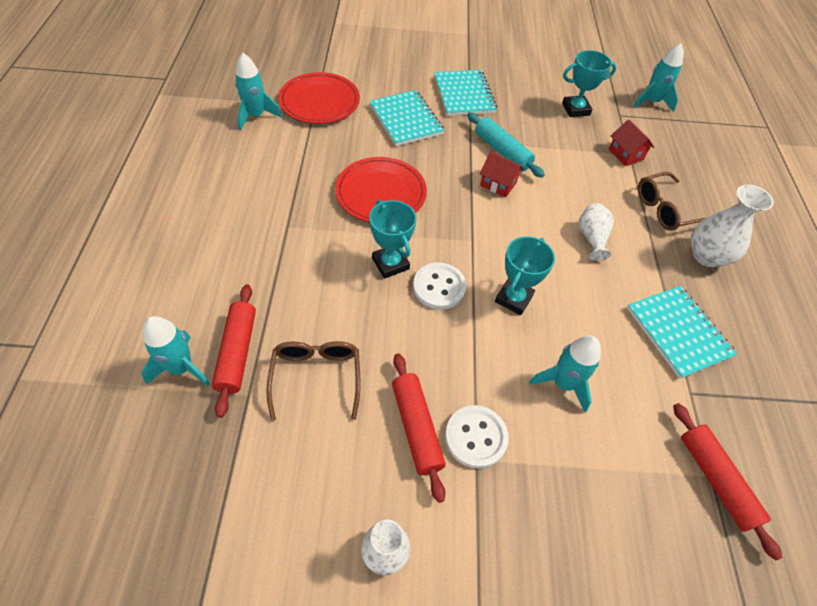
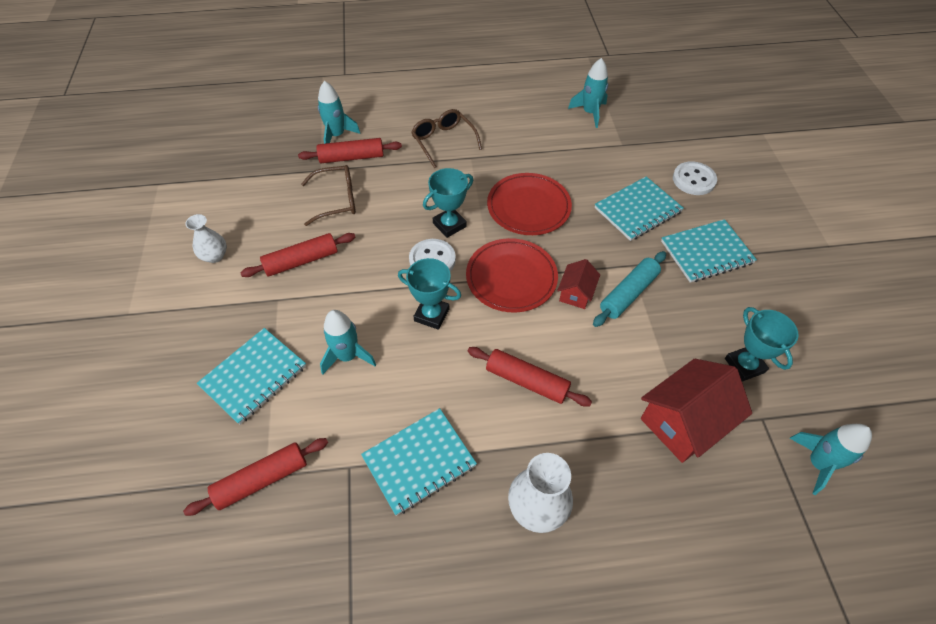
camera: 85 degrees right, 0 degrees up
(319, 101) = (630, 146): red plate -> red plate (511, 277)
(476, 437) = (295, 297): white button -> white button (693, 180)
(590, 490) = (254, 376): none -> turquoise notebook
(592, 238) = (527, 381): white vase -> red rolling pin
(625, 154) = (683, 422): red house -> red house, size x1.87
(665, 209) = (600, 464): brown glasses -> brown glasses (443, 141)

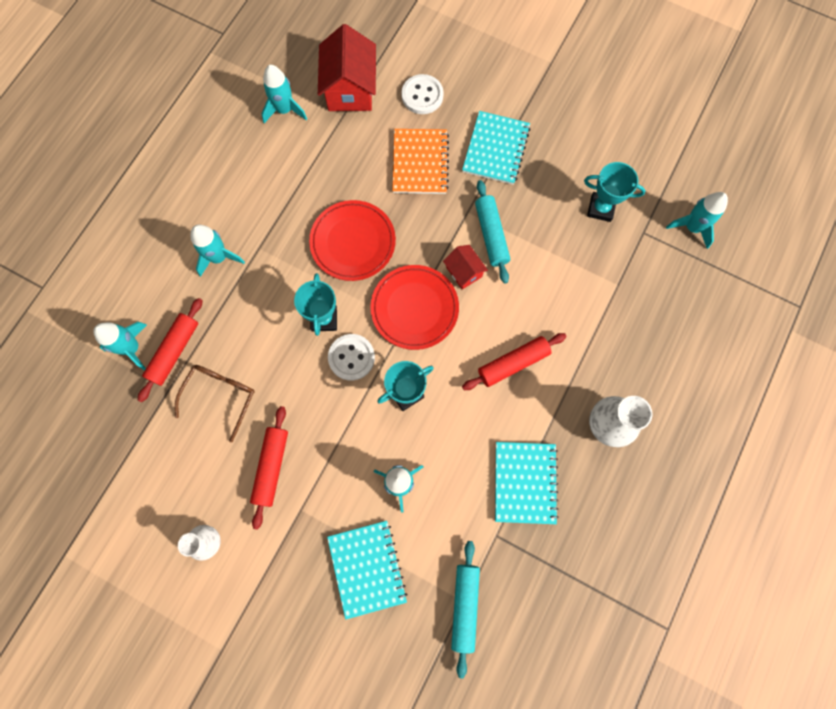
camera: 55 degrees left, 20 degrees up
(262, 480) = (465, 606): red rolling pin -> turquoise rolling pin
(443, 141) = (219, 257): brown glasses -> turquoise rocket
(637, 210) = (420, 163): turquoise notebook -> orange notebook
(683, 422) = (613, 284): red house -> red house (350, 89)

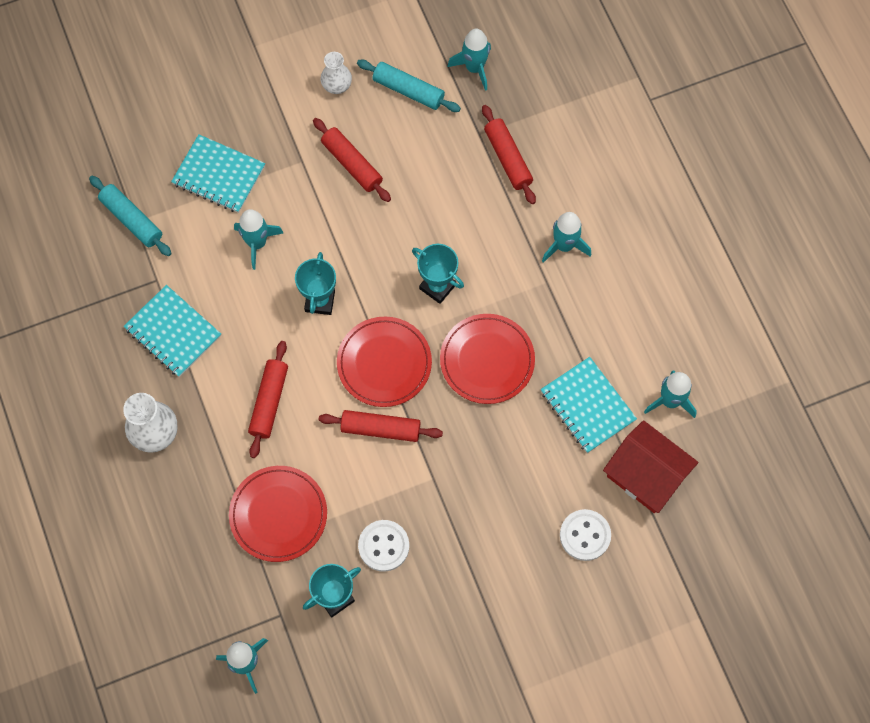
camera: 130 degrees right, 5 degrees down
(132, 348) = (538, 131): turquoise rocket -> turquoise rocket (474, 68)
(221, 396) = (440, 167): brown glasses -> none
(351, 357) = (386, 283): white button -> white button (383, 546)
(420, 163) = (516, 476): orange notebook -> none
(464, 272) = (381, 429): red house -> red rolling pin
(491, 235) = (394, 480): turquoise rolling pin -> turquoise rolling pin (408, 90)
(496, 149) = (472, 555): turquoise notebook -> turquoise notebook (587, 406)
(583, 289) = (278, 514): none -> red plate

